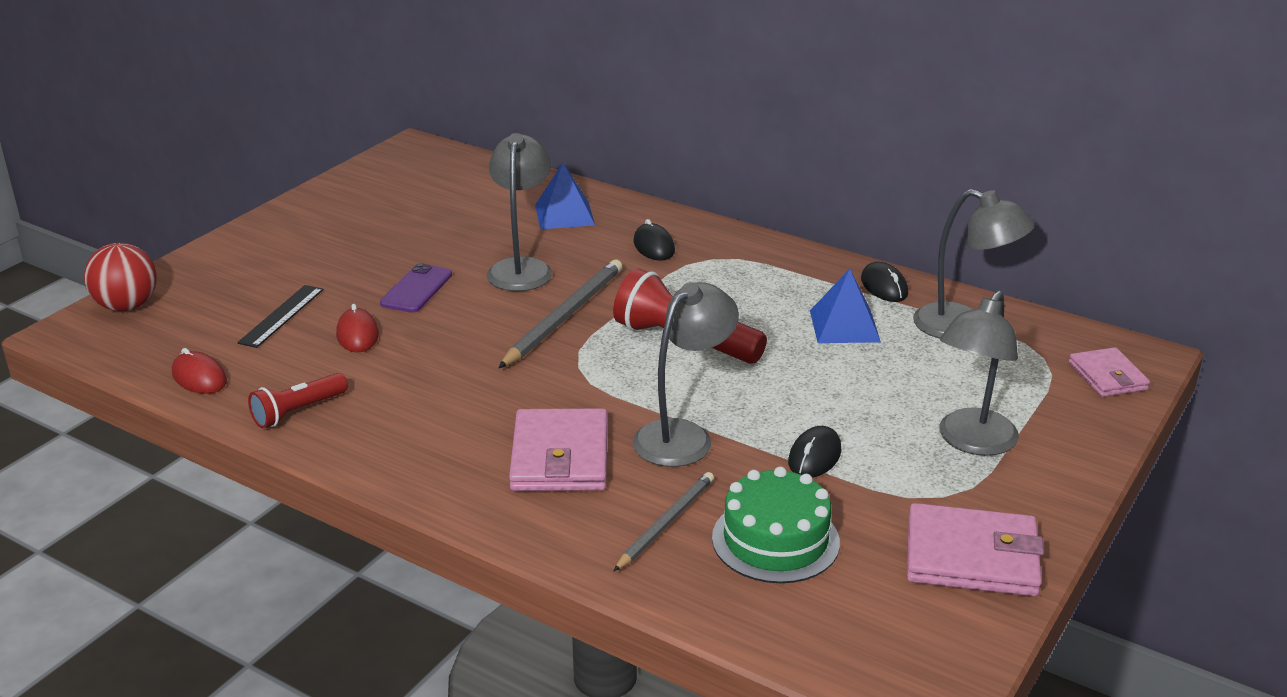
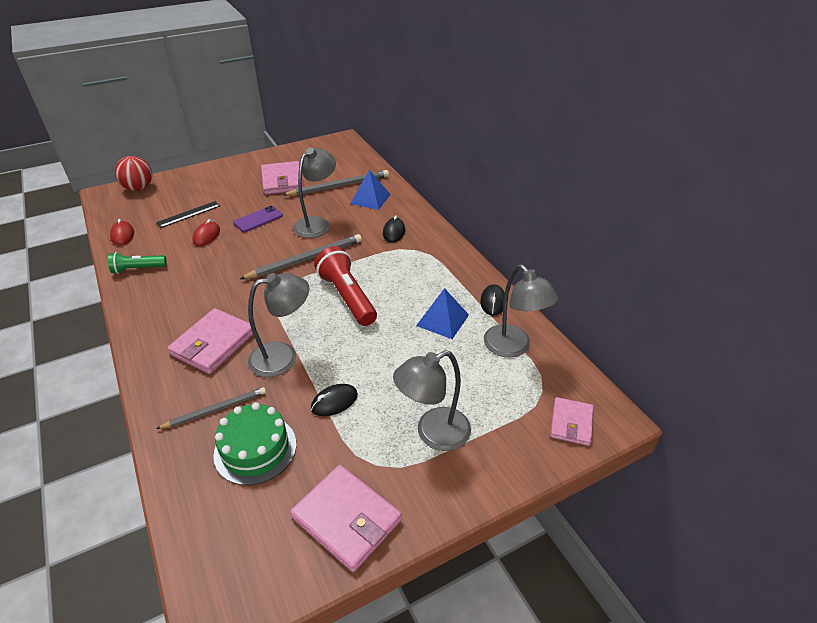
camera: 30 degrees right, 10 degrees up
(298, 411) = (138, 269): red flashlight -> green flashlight
(386, 228) = (282, 181): none -> pink wallet
(493, 211) = (339, 186): none -> grey pencil

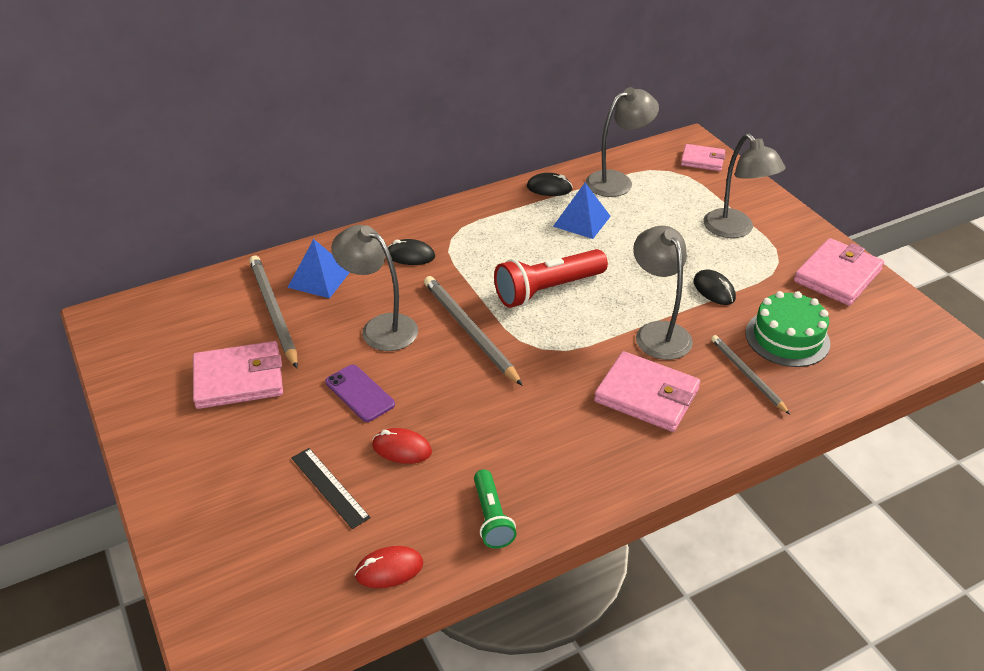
camera: 90 degrees left, 0 degrees up
(138, 188) = (211, 594): red ball -> none

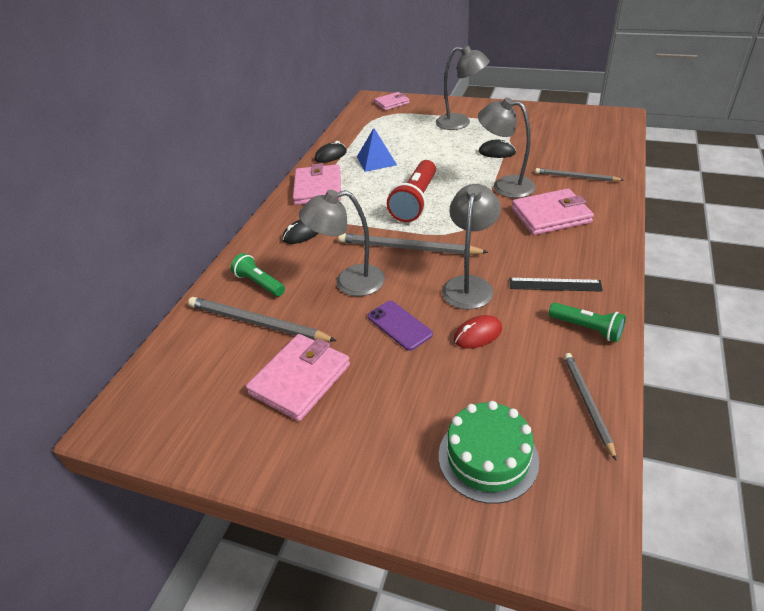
camera: 40 degrees left, 0 degrees up
(319, 278) = (259, 283): blue pyramid -> green flashlight
(329, 487) = (473, 390): black ruler -> black ruler (555, 284)
(359, 393) = (399, 325): purple phone -> purple phone turned 45 degrees clockwise
(389, 569) = (587, 403): red mouse -> grey pencil
(617, 181) = (363, 133): grey lamp -> grey lamp (469, 285)
(787, 338) = (563, 152): green cake -> green cake (488, 457)
(837, 276) = (537, 116): pink wallet -> pink wallet (318, 188)

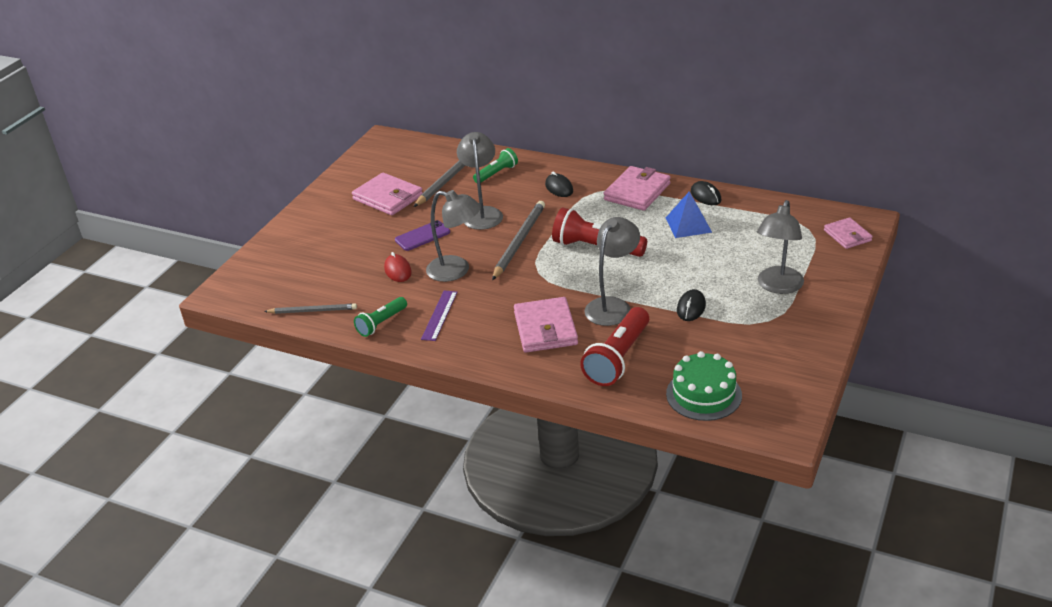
camera: 95 degrees right, 5 degrees down
(318, 188) = (637, 192): pink wallet -> pink wallet turned 60 degrees counterclockwise
(488, 457) = (293, 266): green cake -> green cake (703, 394)
(555, 284) = (439, 315): black ruler -> purple ruler
(576, 177) = (618, 358): grey pencil -> red flashlight

